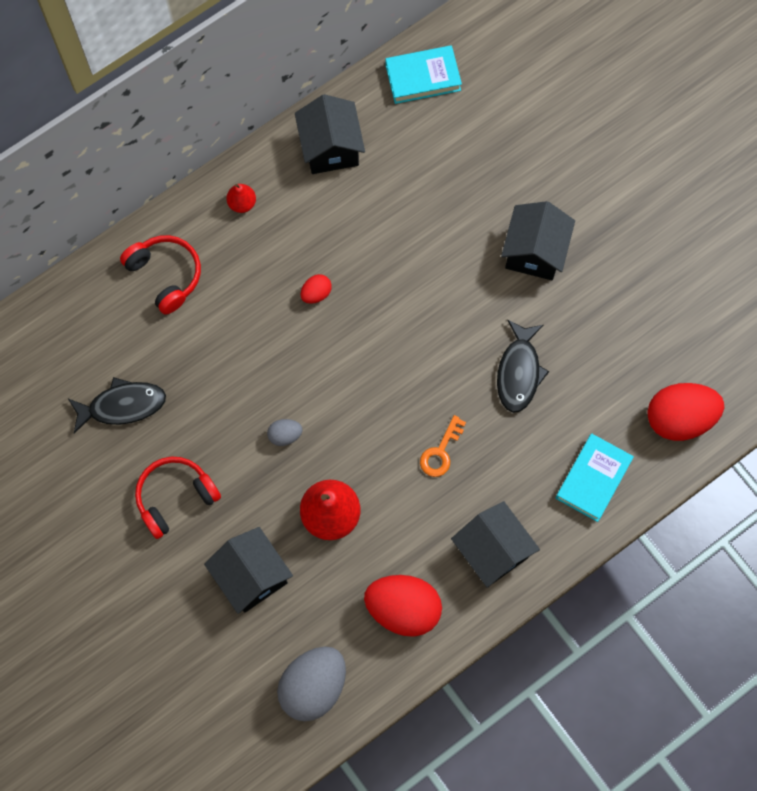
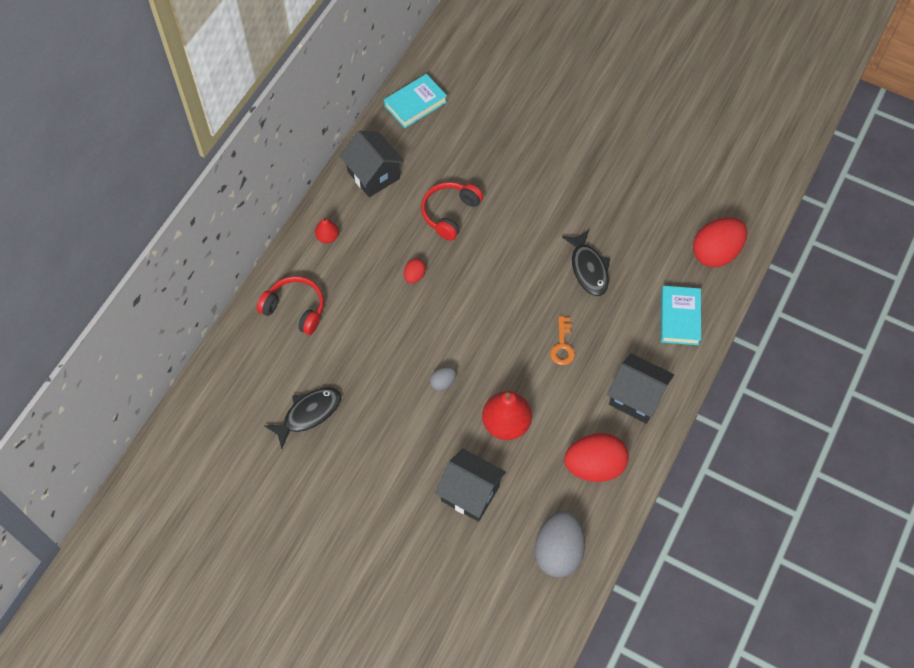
camera: 25 degrees left, 10 degrees down
(175, 497) = (382, 462): red headphones -> red headphones (449, 213)
(534, 252) = (555, 186): black house -> none

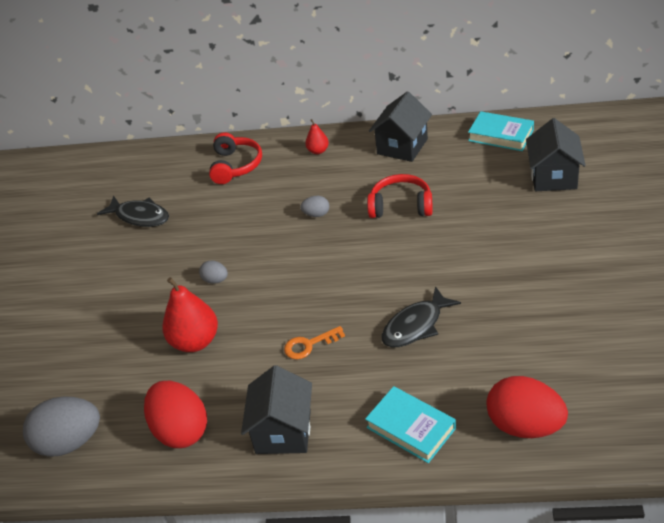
camera: 70 degrees right, 20 degrees down
(414, 276) = (316, 214): red egg -> grey egg
(470, 493) = (108, 349): black house -> black house (553, 177)
(680, 318) = (410, 428): turquoise book -> turquoise book turned 60 degrees clockwise

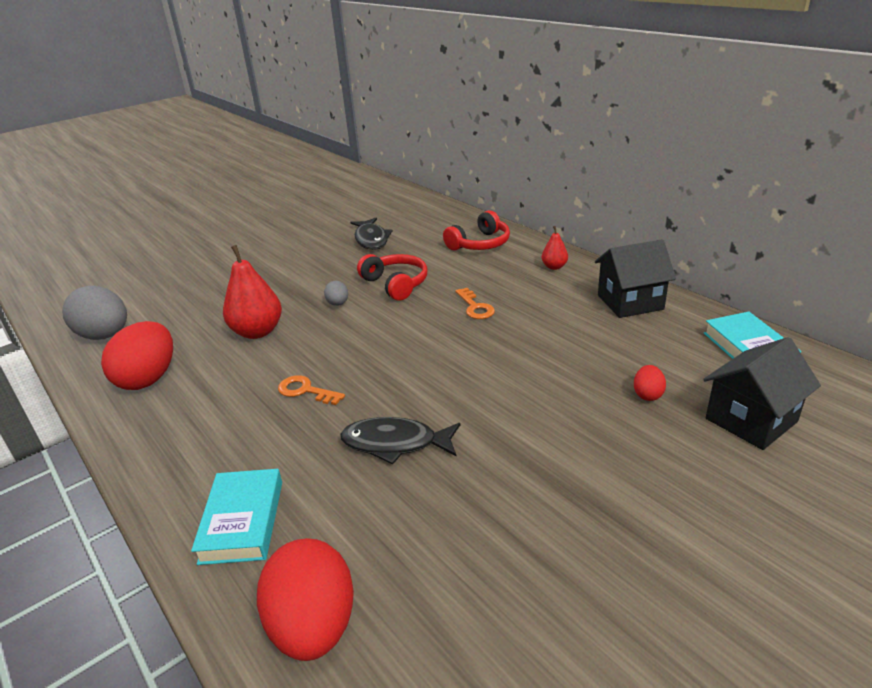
camera: 45 degrees right, 10 degrees down
(283, 431) = (182, 435): black house -> none
(316, 214) = (475, 307): grey egg -> orange key
(401, 206) = (550, 344): red headphones -> red headphones (396, 284)
(493, 198) = (647, 394): none -> red egg

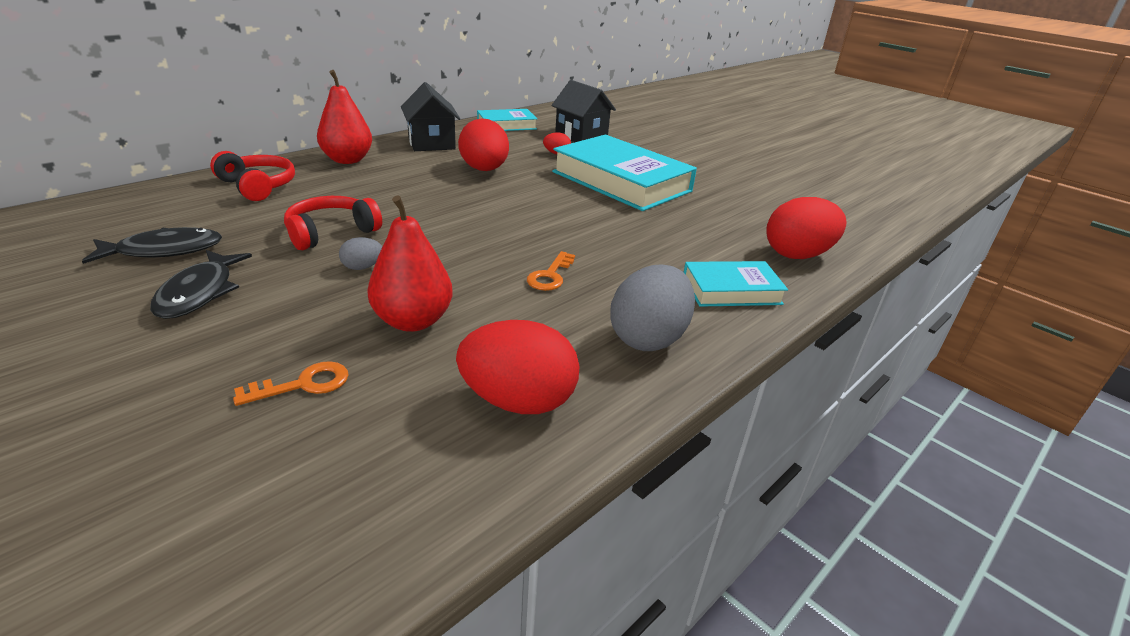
camera: 100 degrees left, 0 degrees up
(105, 336) = (361, 504): grey egg -> grey egg (648, 338)
(395, 443) = (622, 232): black fish -> black fish (199, 293)
(475, 307) = (411, 195): orange key -> orange key (303, 384)
(554, 267) = (347, 160): red pear -> red pear, size x1.93
(559, 341) = (484, 170): none -> red egg
(559, 453) = (621, 181): none -> turquoise book

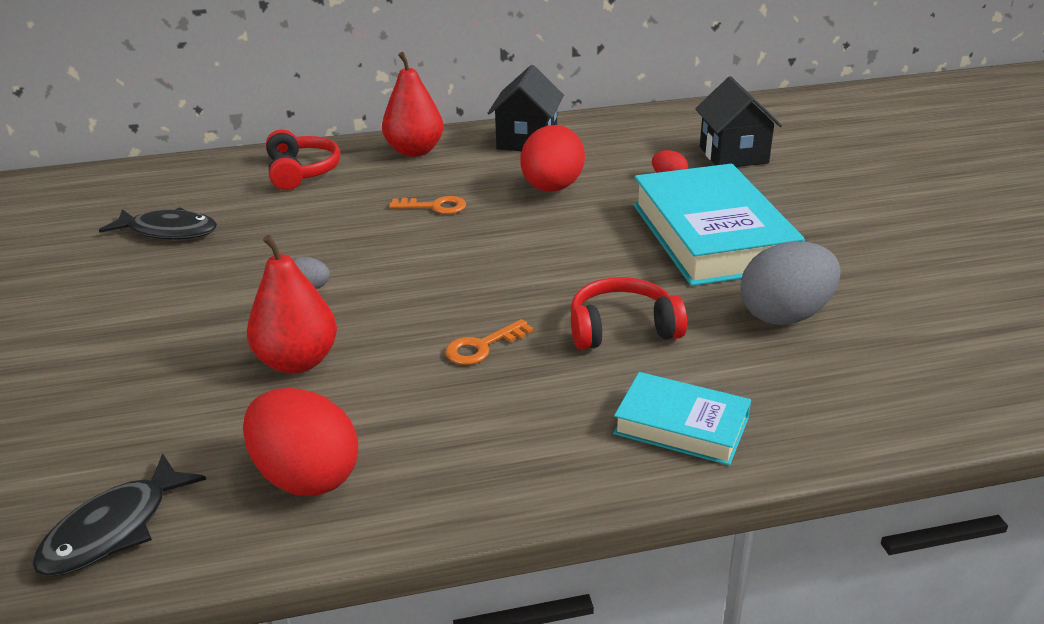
camera: 35 degrees right, 0 degrees up
(199, 293) = (158, 283): black fish -> black fish (114, 529)
(303, 384) = (156, 397): orange key -> orange key (434, 207)
(331, 232) = (317, 241): red headphones -> red headphones (622, 328)
(506, 125) = (648, 124): turquoise book -> none
(648, 338) = (507, 454): grey egg -> grey egg (785, 315)
(797, 255) = (844, 402): red egg -> none

